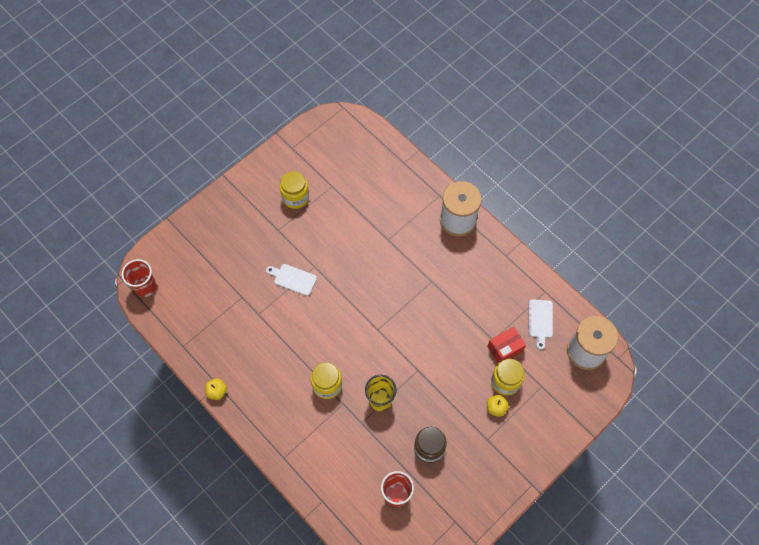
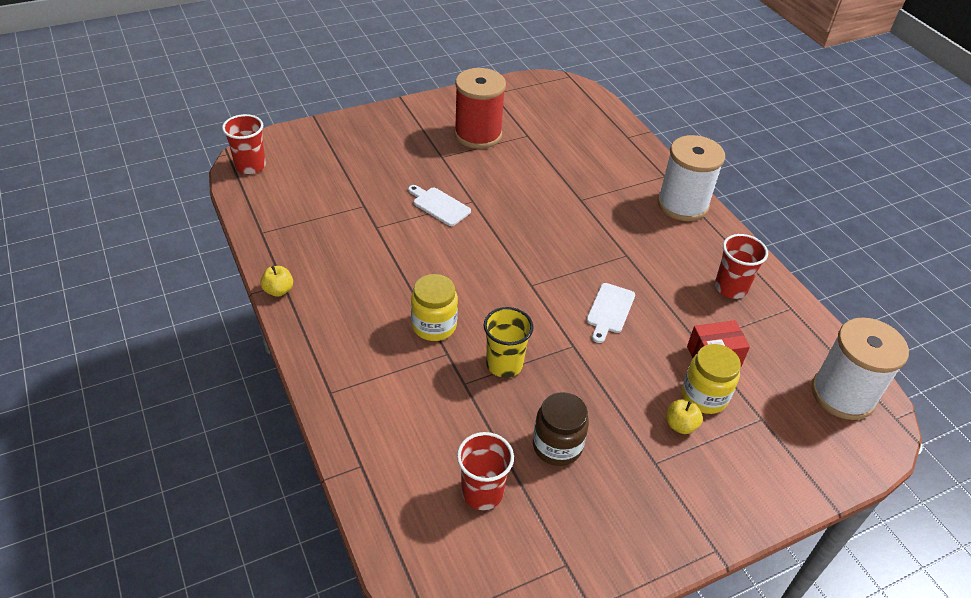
camera: 15 degrees right, 20 degrees down
(295, 197) = (478, 134): yellow jar -> red spool
(504, 287) = (730, 288): none -> red cup
(540, 321) = (776, 339): white cutting board -> white cutting board (609, 310)

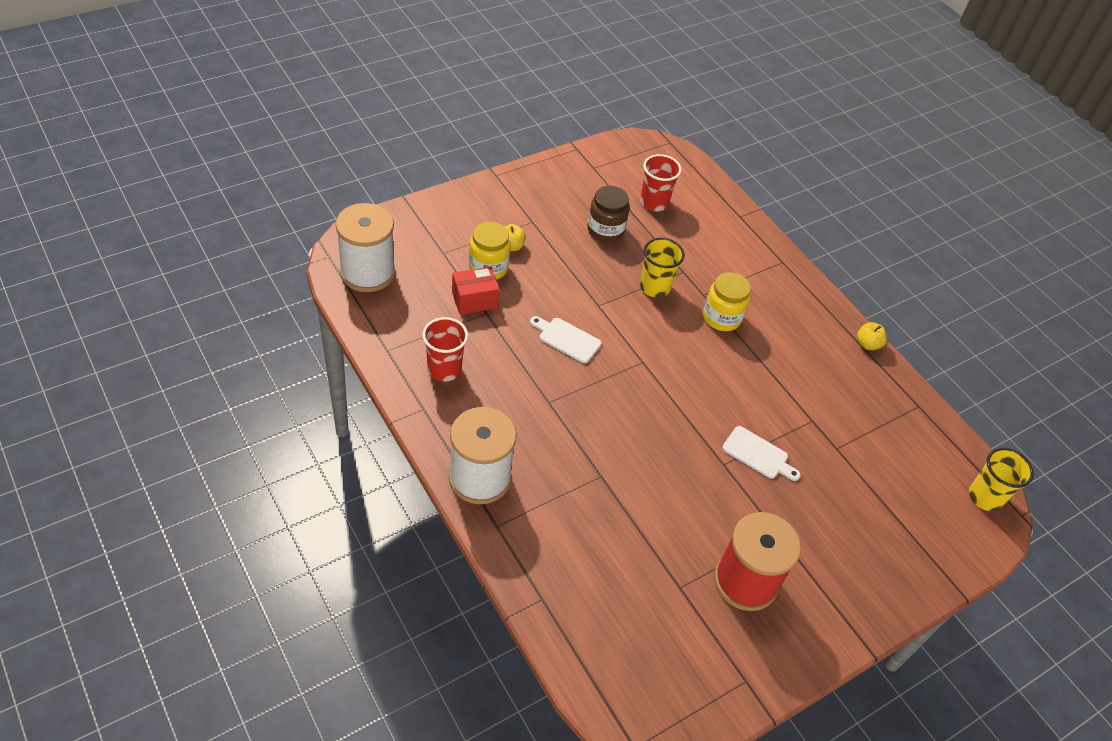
camera: 170 degrees right, 5 degrees up
(250, 166) = (985, 497): red cup -> yellow cup
(609, 310) = (567, 339): white cutting board -> white cutting board turned 75 degrees counterclockwise

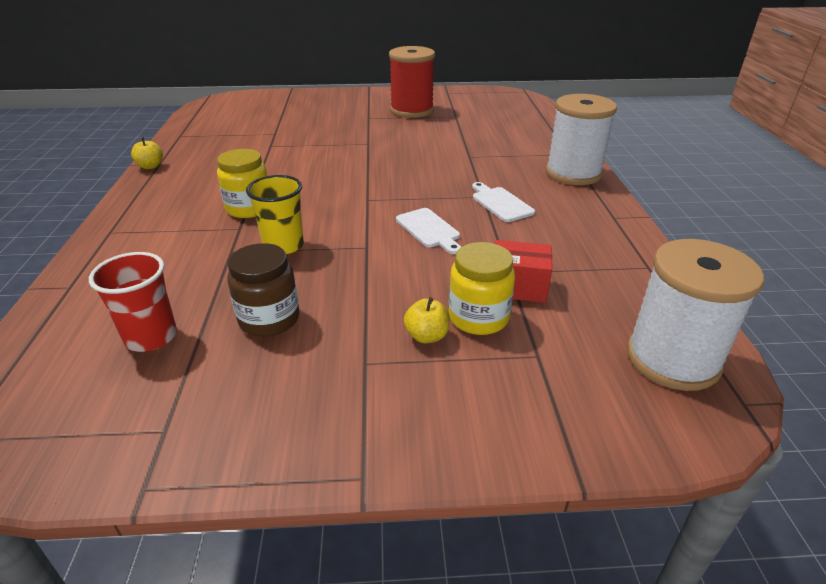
camera: 145 degrees left, 15 degrees down
(444, 369) = (582, 238): red cup -> none
(758, 454) = (336, 142): white cutting board -> white cutting board (500, 203)
(985, 497) = (215, 104): yellow cup -> none

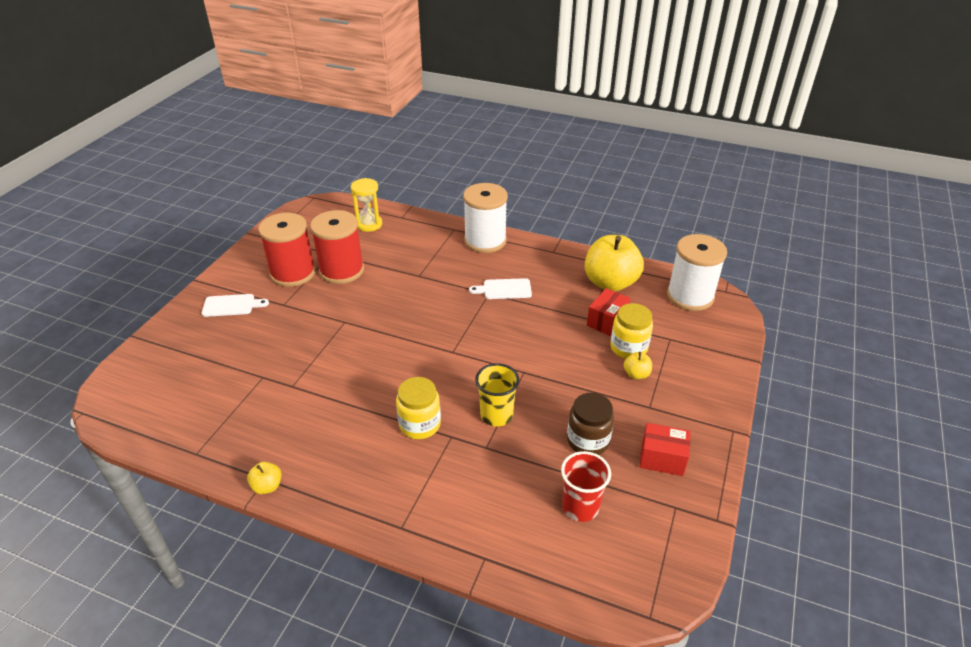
camera: 65 degrees left, 5 degrees up
(260, 397) = (662, 459): none -> red box
(429, 230) = (519, 334): white cutting board -> white cutting board (231, 305)
(437, 125) = (341, 270): none -> red spool
(518, 118) = (369, 224): none -> yellow hourglass
(606, 273) = (610, 283): none -> yellow apple

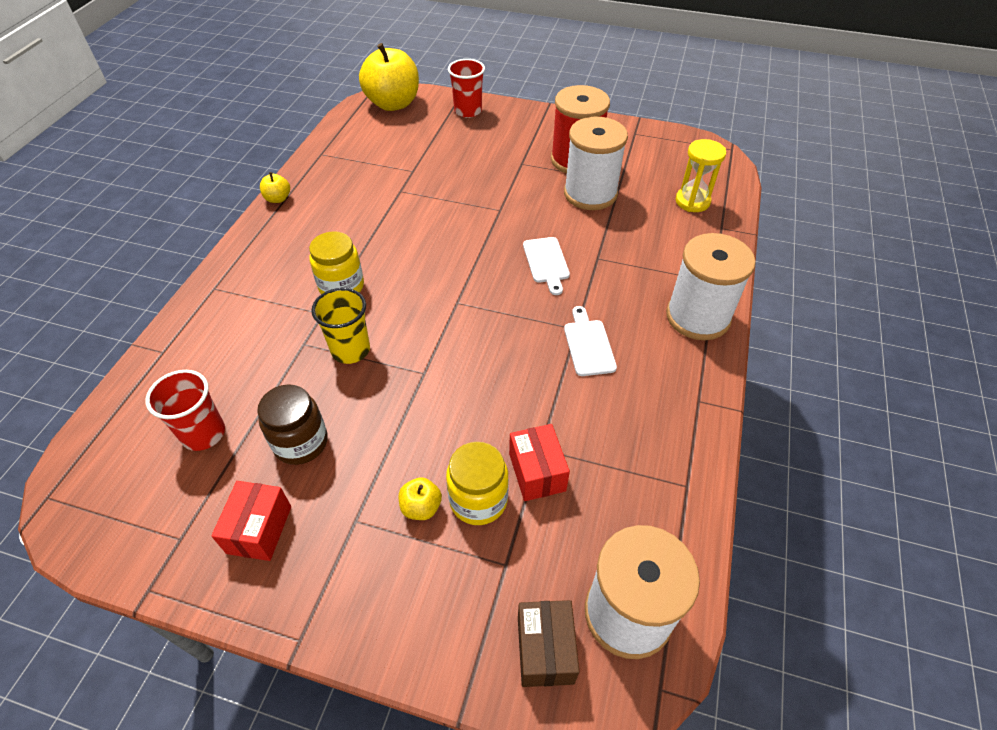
camera: 85 degrees right, 10 degrees up
(176, 334) = (468, 111): none -> red cup
(231, 305) = (514, 132): white cutting board -> white cutting board (546, 262)
(341, 270) = (590, 194): red spool -> white spool
(607, 321) = (537, 472): red box -> red box turned 45 degrees clockwise
(610, 283) = (636, 481): yellow apple -> yellow apple (393, 104)
(715, 327) = (545, 650): none -> brown box

